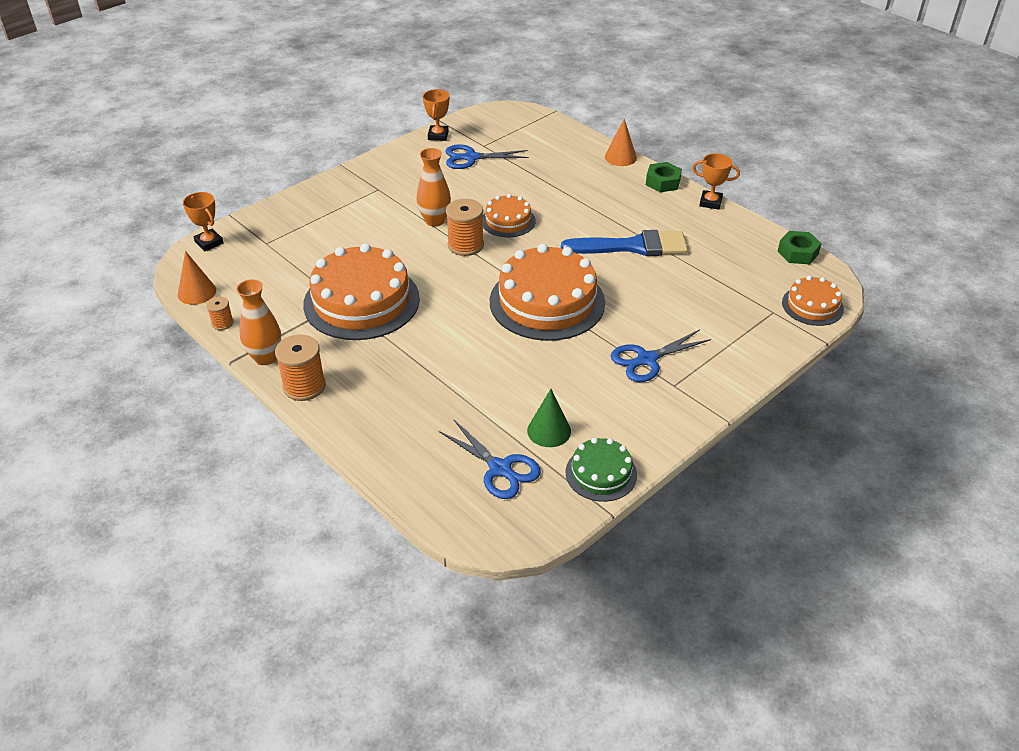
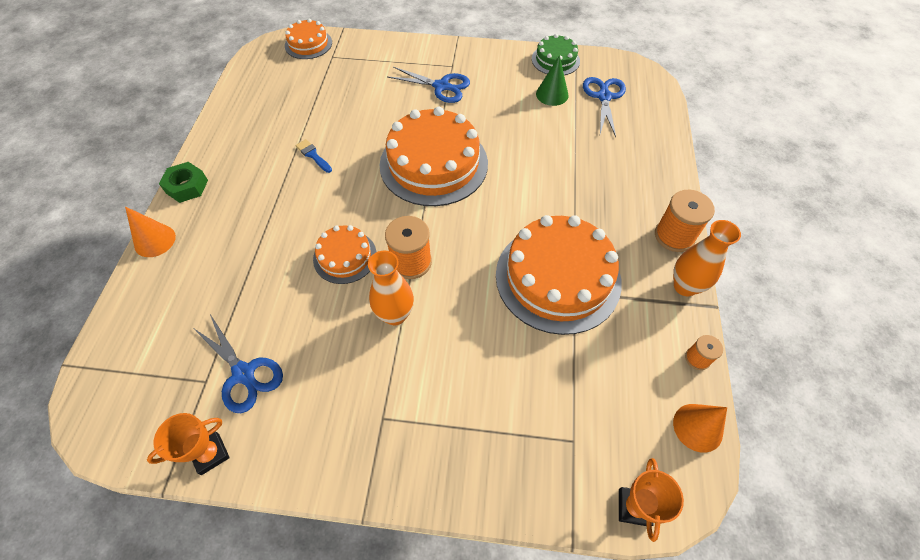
camera: 130 degrees left, 15 degrees up
(632, 246) = (313, 155): blue brush -> blue brush, size x0.42
(710, 202) = (203, 142): orange trophy -> none
(797, 253) = (245, 71): green nut -> none

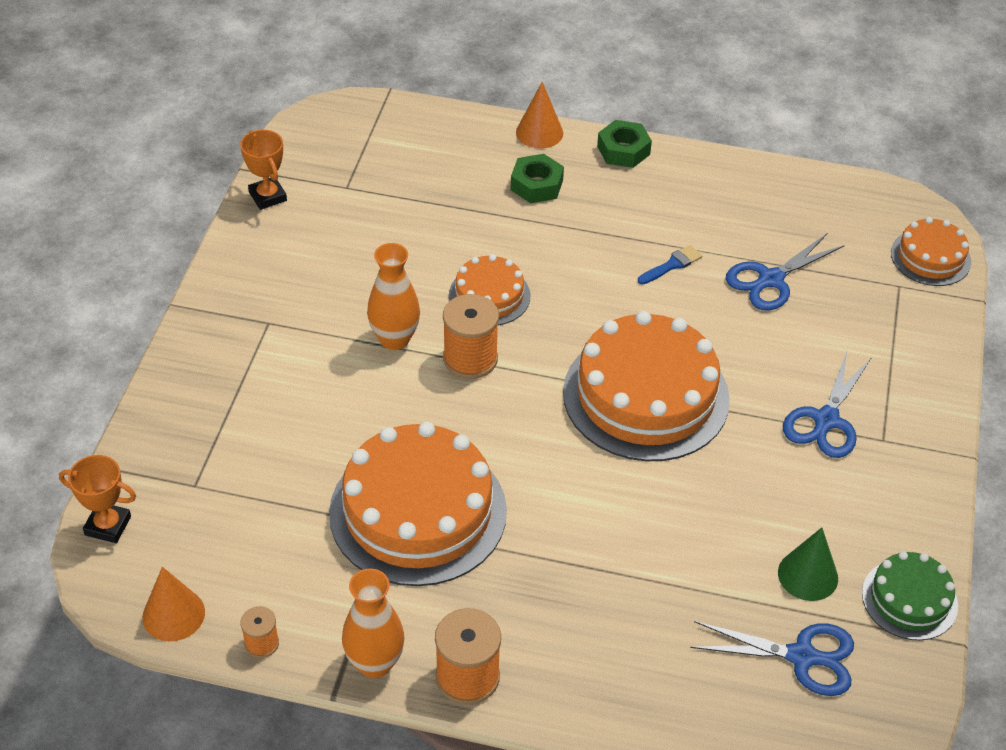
camera: 95 degrees right, 10 degrees down
(220, 237) = (536, 185): none -> green nut
(244, 373) = (348, 215): blue scissors -> blue scissors (771, 279)

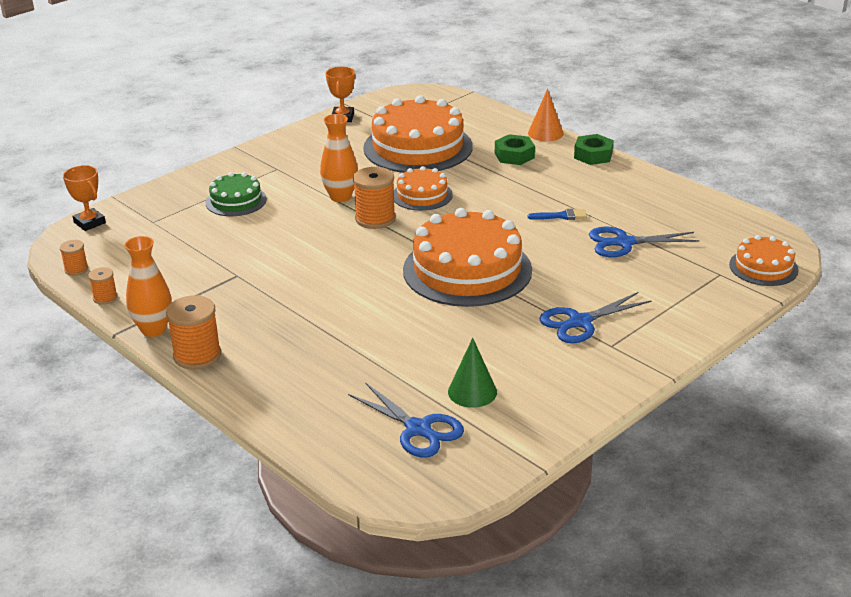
camera: 35 degrees right, 15 degrees down
(173, 614) = (76, 269): orange cone -> orange spool
(418, 511) = (260, 274): orange cake -> orange cake (418, 147)
(909, 599) = (531, 431): green cake -> green cake (236, 201)

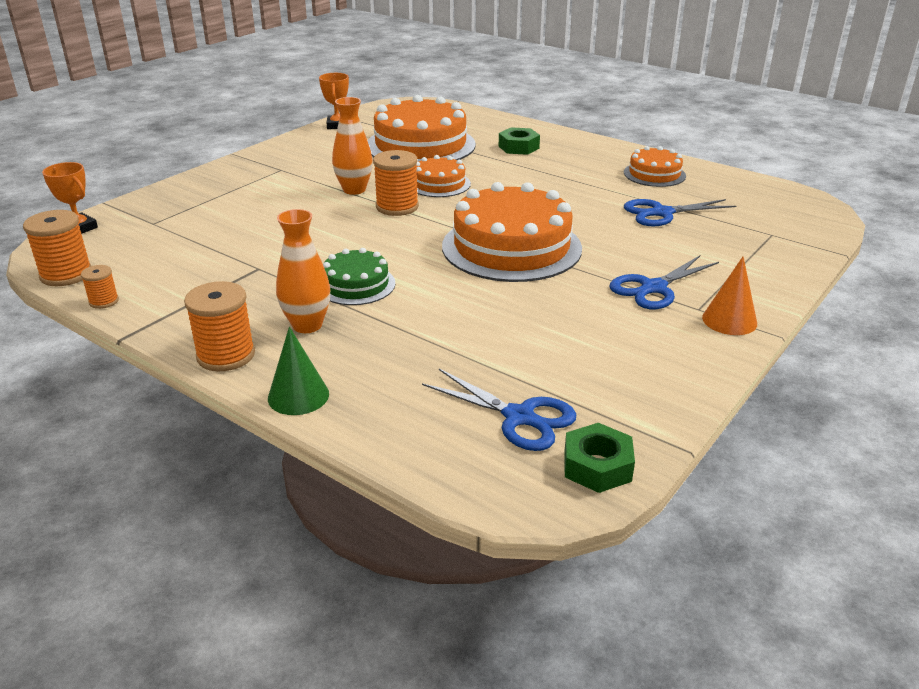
camera: 10 degrees left, 0 degrees up
(76, 269) = (66, 274): orange spool -> orange spool, size x1.83
(153, 329) = (167, 330): orange vase -> orange vase (307, 325)
(236, 201) = (242, 199): green cake -> green cake (356, 285)
(472, 392) = (566, 369): green cone -> green cone (298, 396)
(545, 133) = (541, 128): orange cone -> orange cone (729, 320)
(561, 216) = (587, 194): blue brush -> none
(593, 155) = (594, 143): green nut -> green nut (597, 466)
(763, 267) = (810, 226): orange cake -> orange cake (654, 174)

